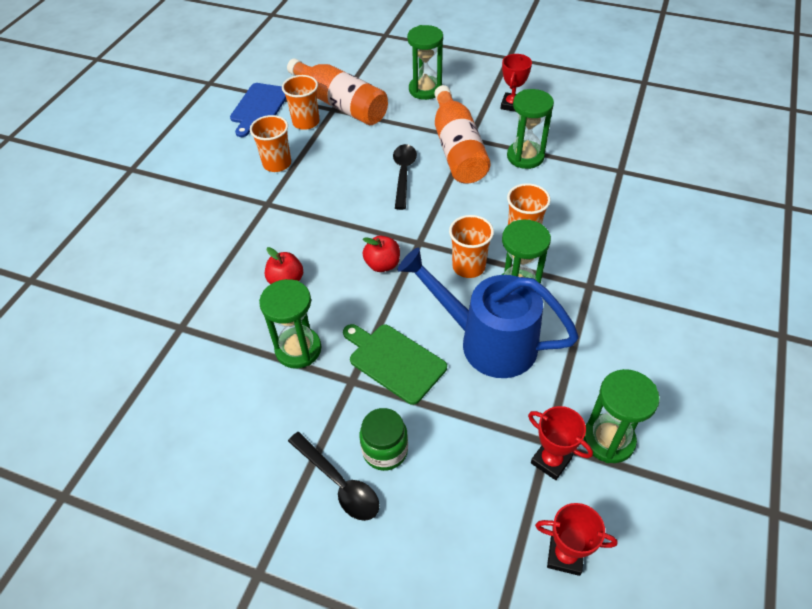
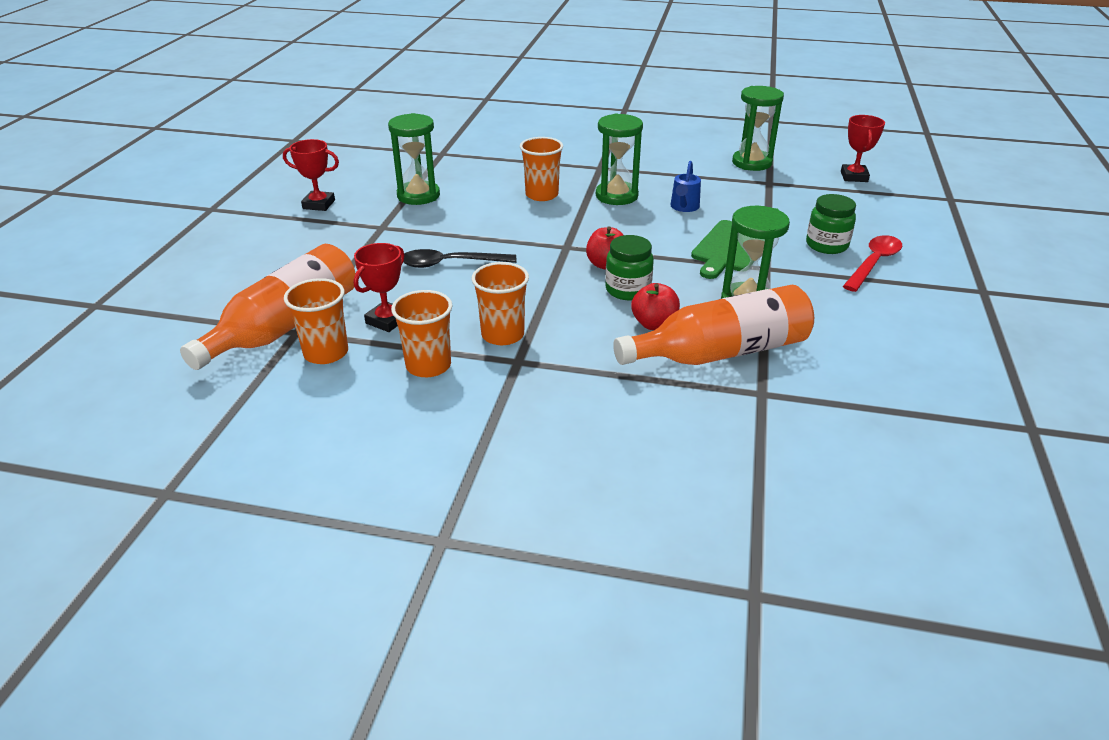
camera: 100 degrees left, 15 degrees down
(259, 107) = (272, 409): blue cutting board -> none
(339, 272) = (628, 290): none -> green jar
(339, 483) = (874, 263): black spoon -> red spoon
(425, 90) = (268, 261): green hourglass -> none
(457, 149) = (402, 233): orange bottle -> orange bottle (720, 352)
(468, 266) = (594, 219): orange cup -> orange cup (502, 335)
(486, 341) = (684, 207): blue watering can -> blue watering can, size x0.42
(551, 461) = (784, 181): red trophy -> red trophy (387, 320)

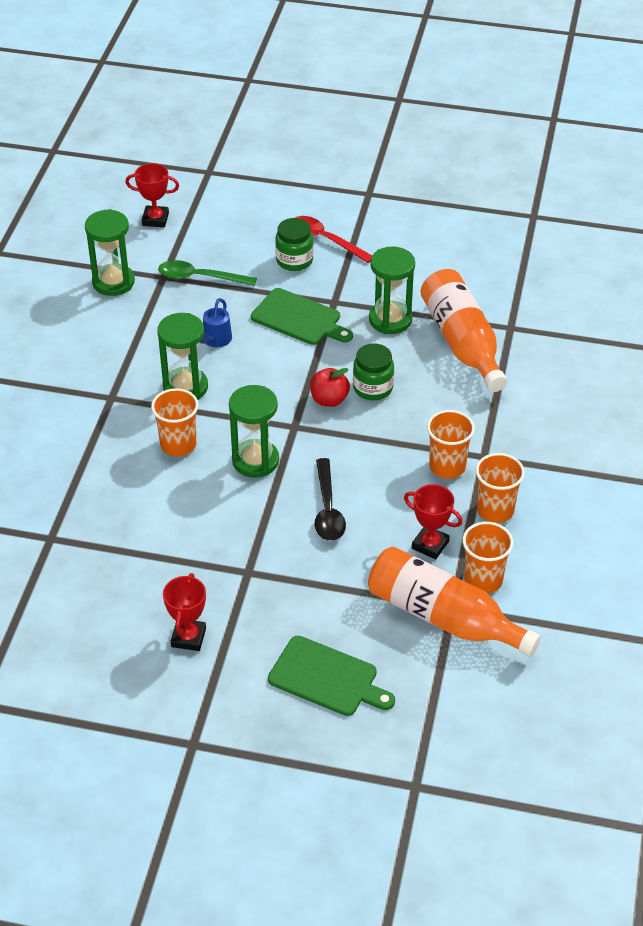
camera: 90 degrees left, 10 degrees up
(243, 263) = (327, 678): none -> green cutting board
(418, 195) = (172, 548): green hourglass -> green hourglass (255, 460)
(654, 324) = (425, 375): red apple -> none
(684, 207) = (215, 341): blue watering can -> blue watering can turned 90 degrees clockwise
(775, 198) = (199, 277): none -> green spoon

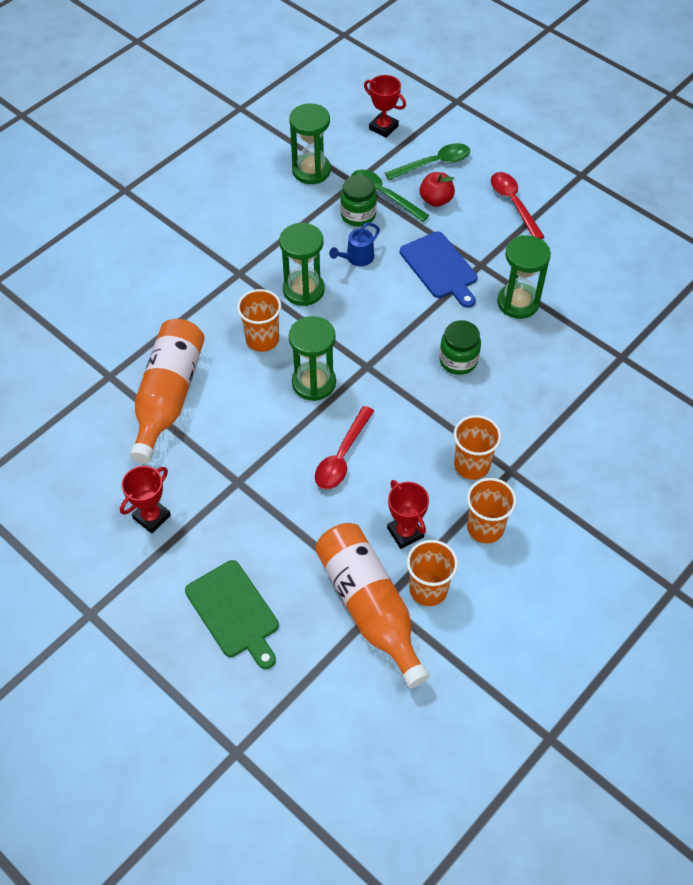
camera: 30 degrees right, 10 degrees up
(227, 233) = (434, 163): none -> green spoon
(294, 260) = (473, 212): green jar -> green jar (358, 215)
(299, 318) = (440, 268): green cutting board -> blue cutting board
(328, 509) = (342, 456): black spoon -> red spoon
(329, 400) = (413, 355): red apple -> red apple (436, 200)
(462, 342) = (567, 352): orange bottle -> orange bottle (168, 396)

